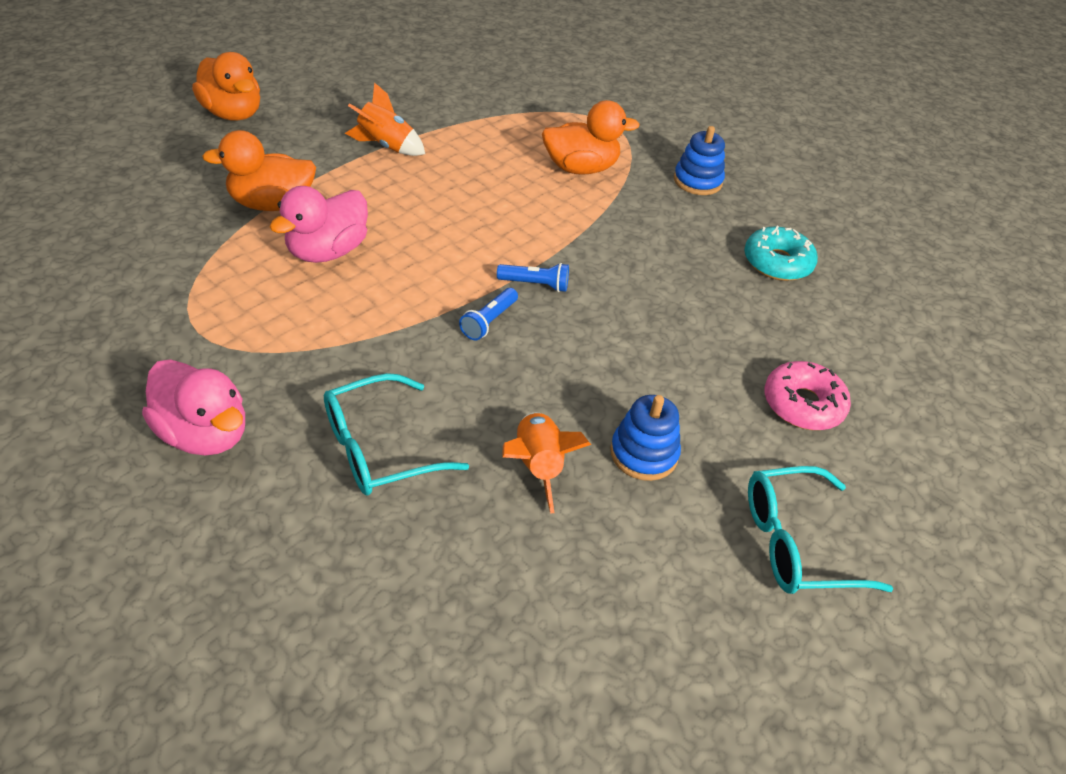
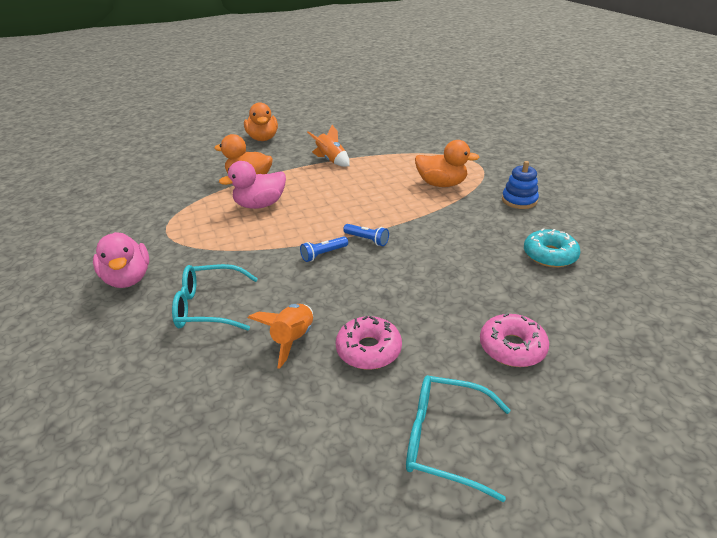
camera: 30 degrees right, 10 degrees down
(643, 453) = (368, 350): blue stacking toy -> pink donut

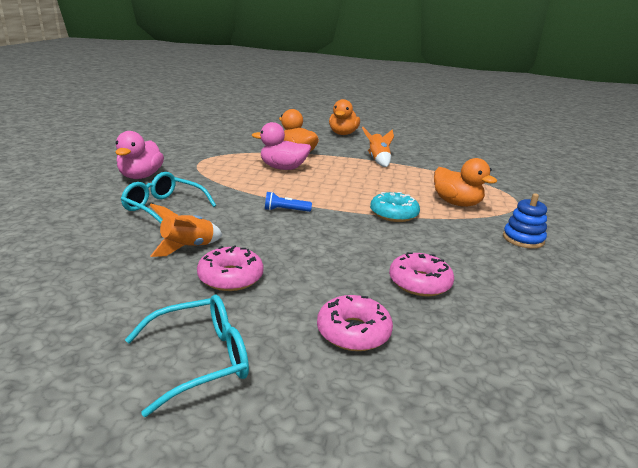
camera: 30 degrees right, 10 degrees down
(367, 240) = (333, 214): blue flashlight -> none
(445, 440) = (199, 360): turquoise glasses -> turquoise glasses turned 105 degrees clockwise
(502, 277) = (419, 282): none -> pink donut
(549, 255) = (496, 287): turquoise donut -> turquoise donut (393, 214)

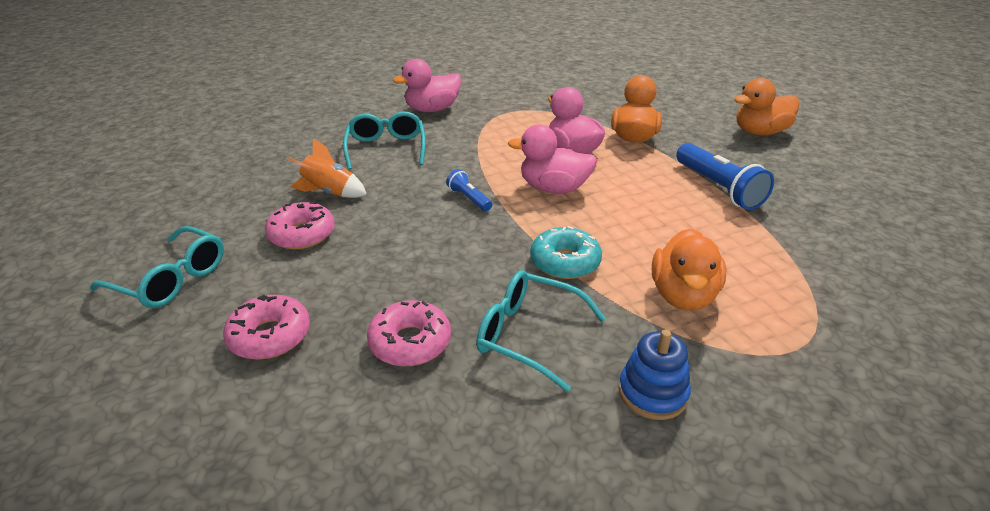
camera: 55 degrees right, 10 degrees up
(315, 188) = (553, 188): none -> pink duck
(378, 160) = (718, 188): orange rocket -> blue flashlight
(450, 248) = (529, 335): none -> turquoise glasses

